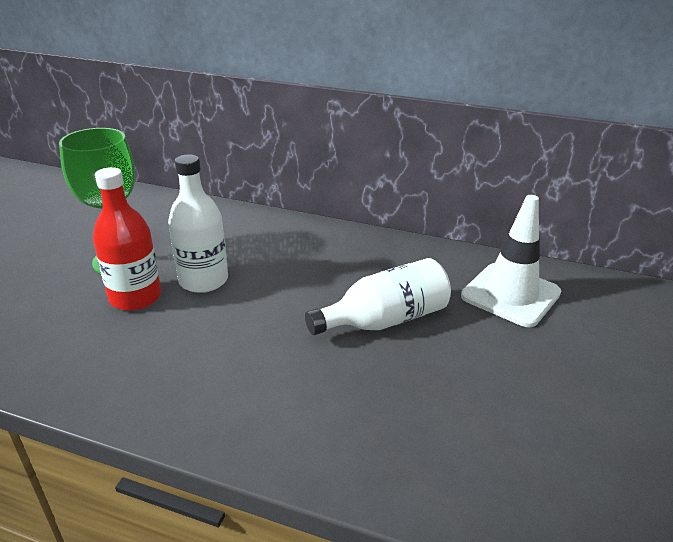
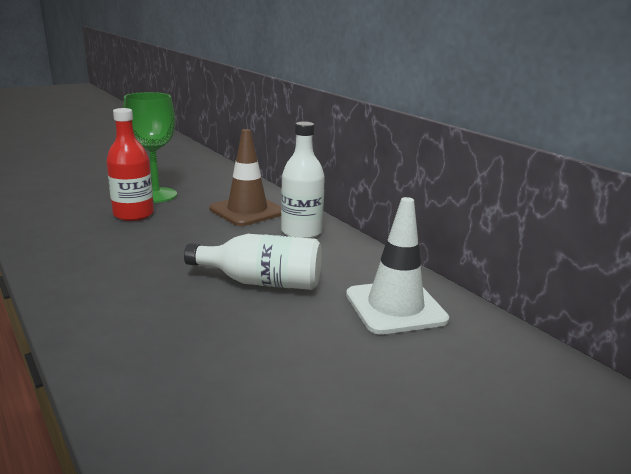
camera: 35 degrees right, 10 degrees down
(203, 280) = (184, 219): white bottle -> white bottle (301, 232)
(251, 243) = (247, 211): none -> brown traffic cone

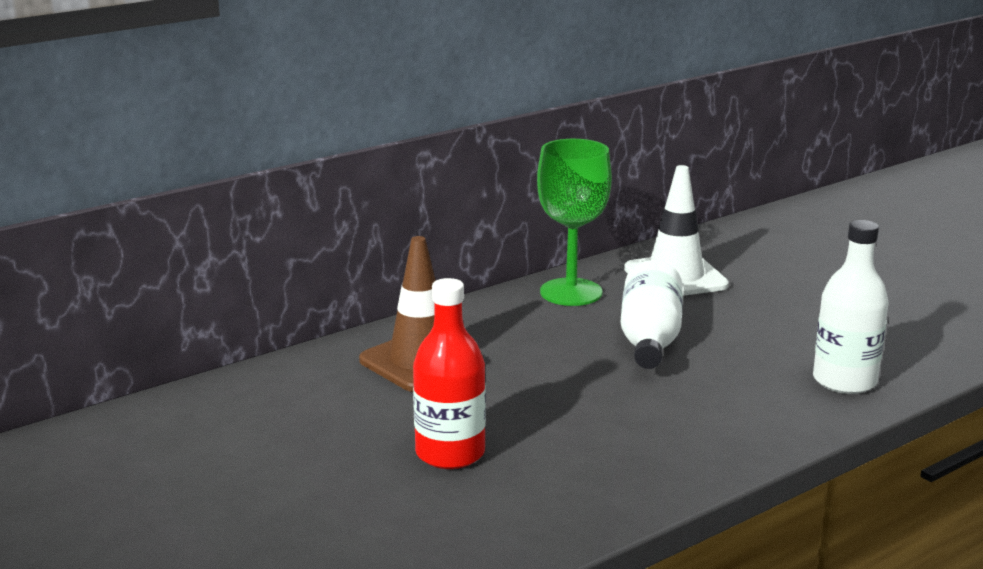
camera: 90 degrees left, 0 degrees up
(156, 195) = (349, 447): green goblet -> green goblet (571, 292)
(301, 232) = (497, 322): white bottle -> white bottle (844, 381)

